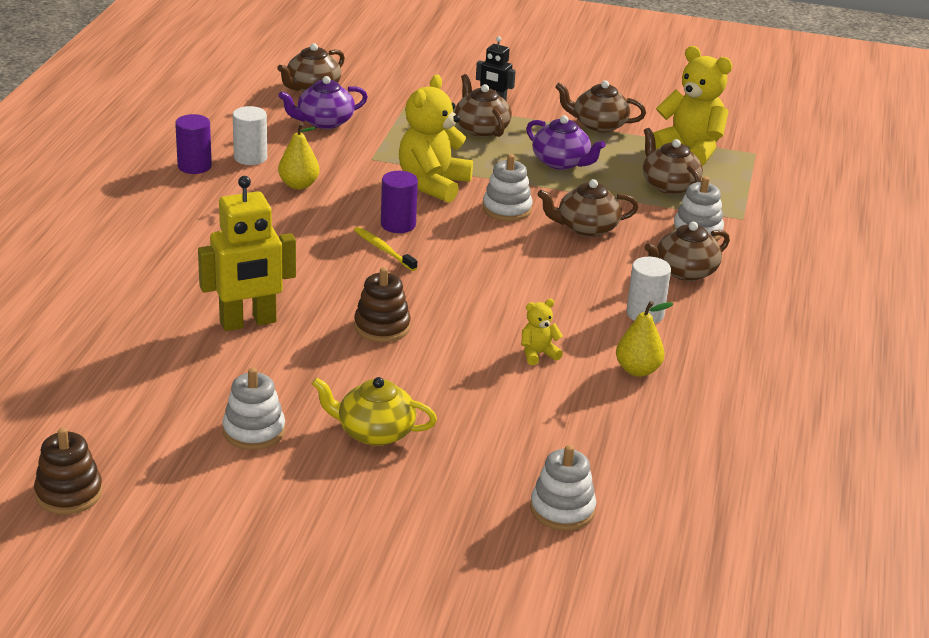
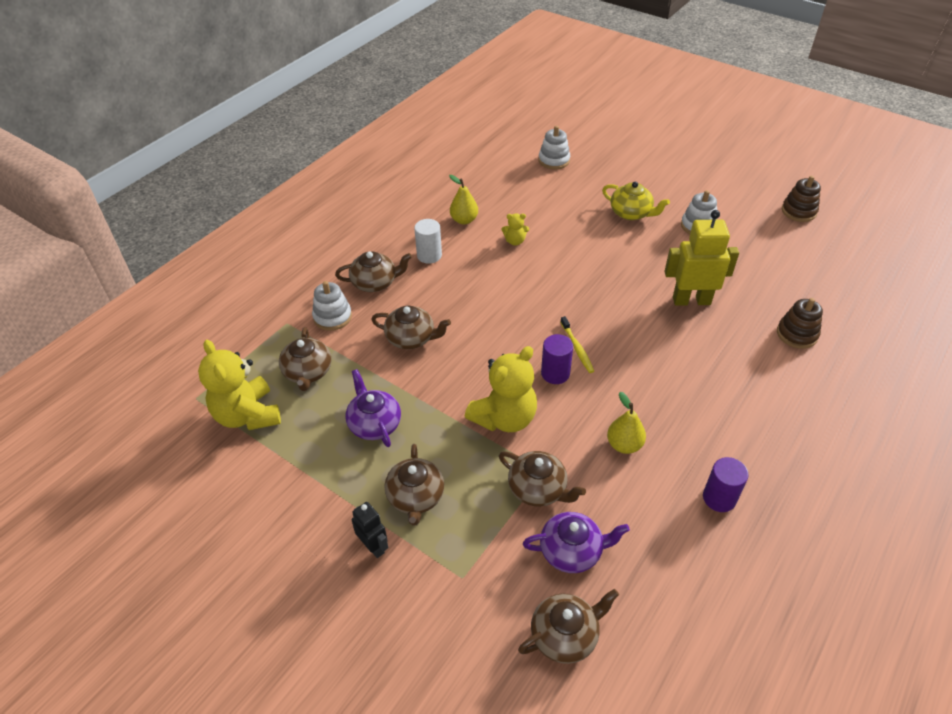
camera: 155 degrees left, 15 degrees up
(250, 157) = (662, 500): white cylinder -> none
(382, 327) = (603, 279): brown stacking toy -> brown stacking toy (797, 334)
(507, 209) = (459, 372): white stacking toy -> none
(598, 125) = (297, 475): brown teapot -> brown teapot (538, 489)

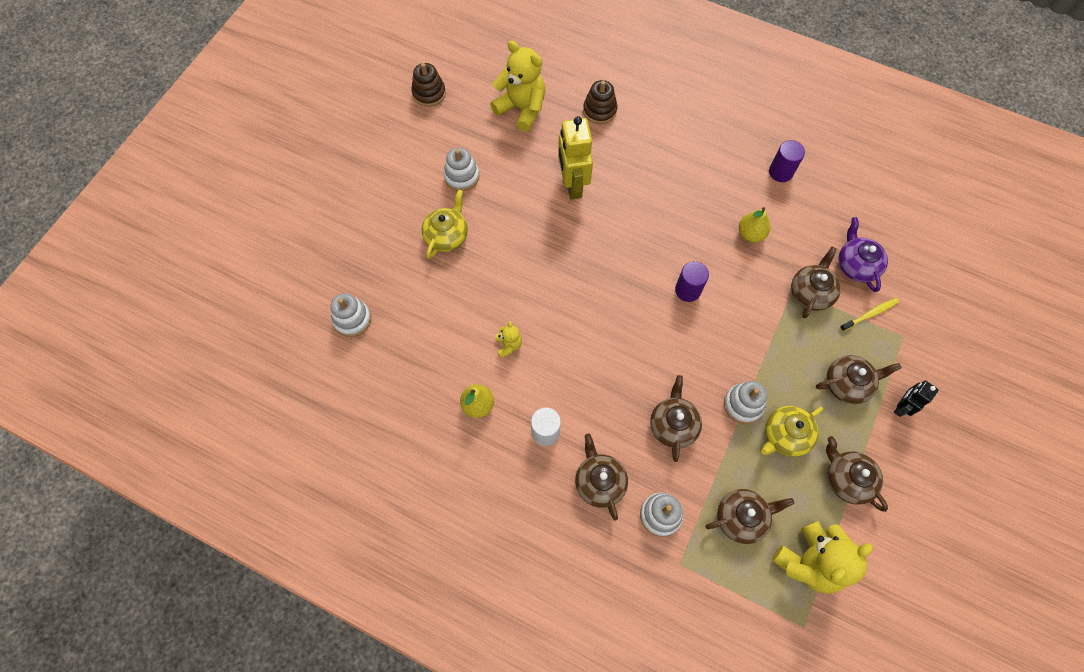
camera: 100 degrees left, 20 degrees up
(374, 424) = (785, 436): purple teapot -> yellow teapot
(417, 395) = (743, 404): none -> white stacking toy
(504, 418) = (748, 326): yellow teddy bear -> yellow teddy bear (522, 109)
(565, 635) = (919, 265): brown teapot -> brown teapot (847, 479)
(577, 348) = (653, 275): yellow toothbrush -> yellow toothbrush (869, 314)

